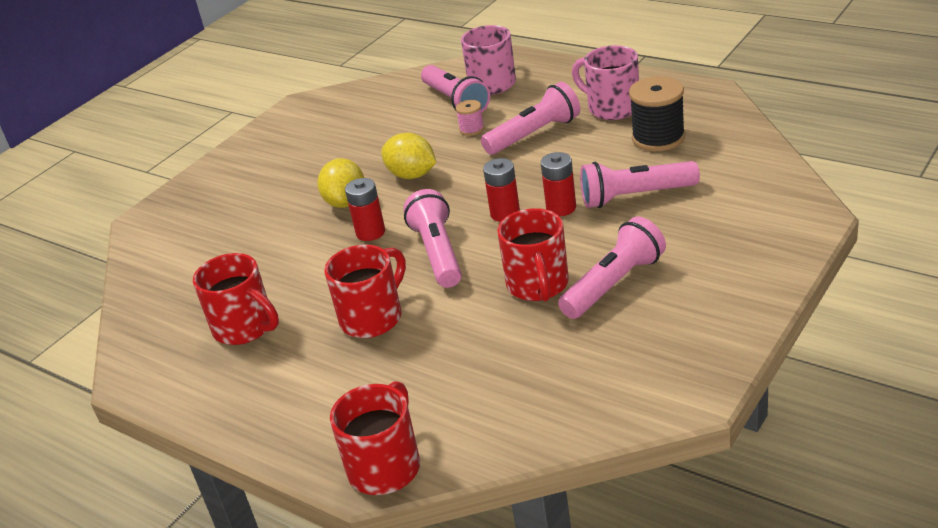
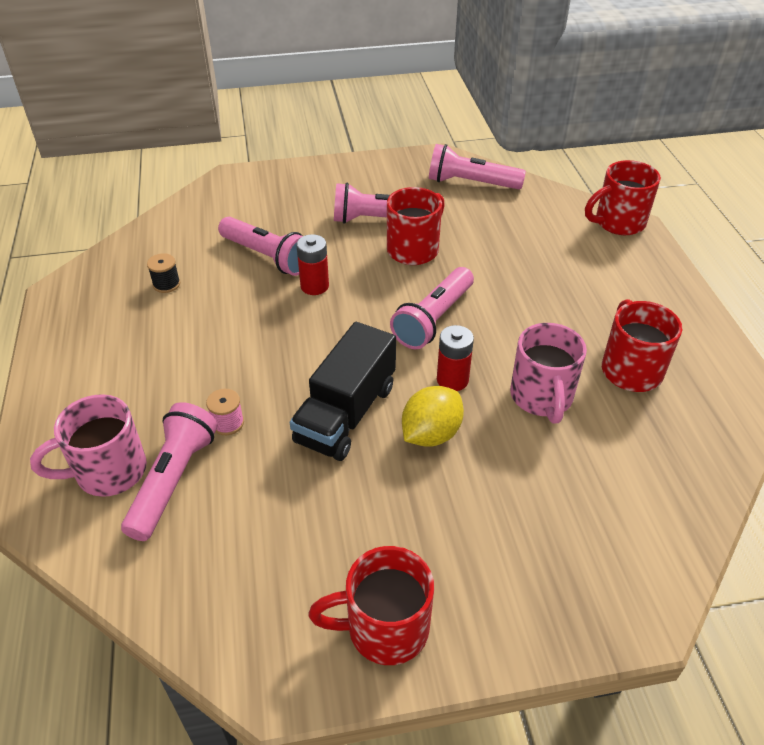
camera: 140 degrees left, 10 degrees up
(373, 317) = (533, 306): red mug -> red mug (384, 628)
(412, 175) = (346, 414): yellow lemon -> black truck
(505, 213) = (349, 312): red battery -> none
(534, 134) = (208, 366): pink flashlight -> pink flashlight (471, 183)
(612, 108) = (124, 338): pink mug -> pink mug (541, 397)
(658, 138) = (166, 284): black spool -> black spool, size x0.51

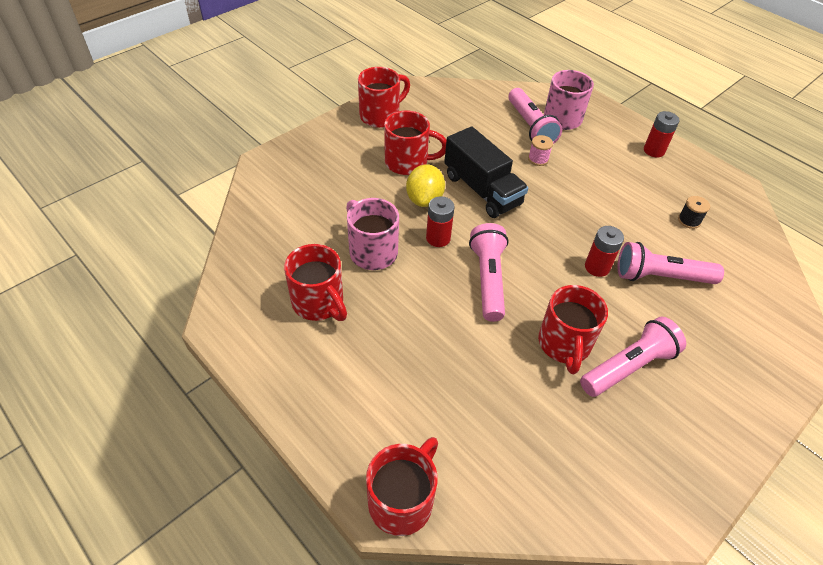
camera: 145 degrees right, 5 degrees up
(74, 367) = (654, 150): none -> red battery
(346, 414) = (482, 190): black truck -> black truck turned 150 degrees clockwise
(410, 502) = (408, 162): none -> red mug
(471, 183) = (600, 483): pink flashlight -> none

